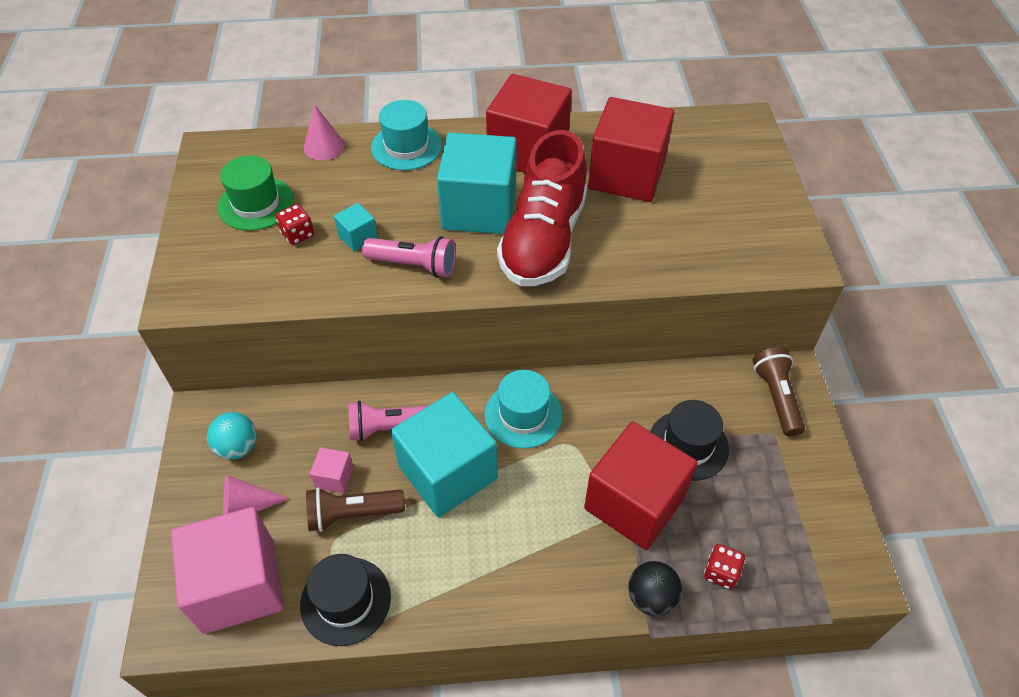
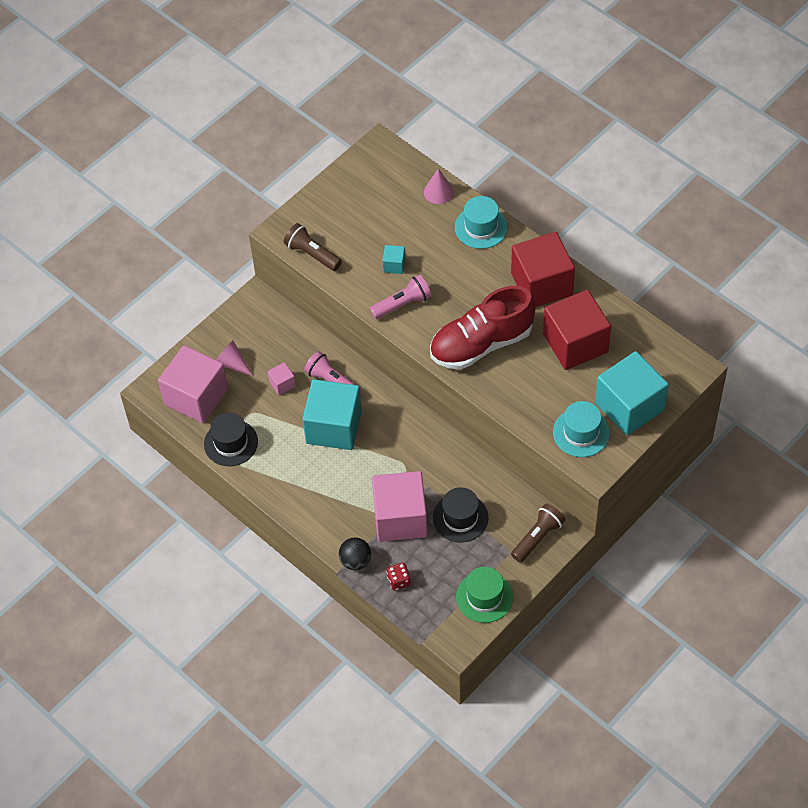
camera: 50 degrees right, 5 degrees up
(238, 447) = (256, 330): turquoise ball -> none
(256, 204) = (367, 203): green hat -> green hat (484, 597)
(298, 234) = (368, 239): red dice -> none
(352, 514) = (272, 408): brown flashlight -> brown flashlight (312, 254)
(414, 265) = (402, 304): pink flashlight -> pink flashlight turned 90 degrees counterclockwise
(479, 209) = (472, 298): turquoise cube -> turquoise cube (629, 406)
(523, 414) = (401, 431): turquoise hat -> turquoise hat (581, 433)
(634, 502) = (400, 518): red cube -> pink cube

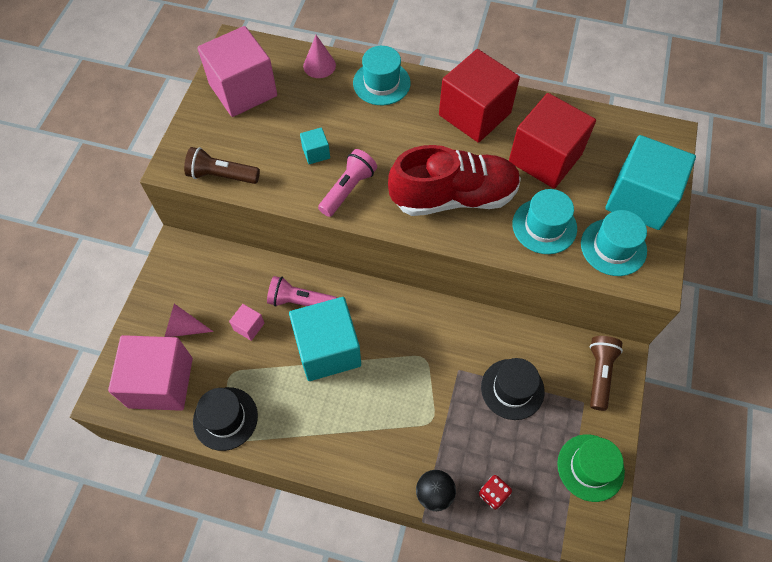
camera: 30 degrees left, 5 degrees up
(400, 518) = (452, 419): pink cube -> pink cube (243, 90)
(481, 344) = (454, 197): red shoe -> red shoe turned 135 degrees counterclockwise
(537, 395) = (544, 226): none -> turquoise hat

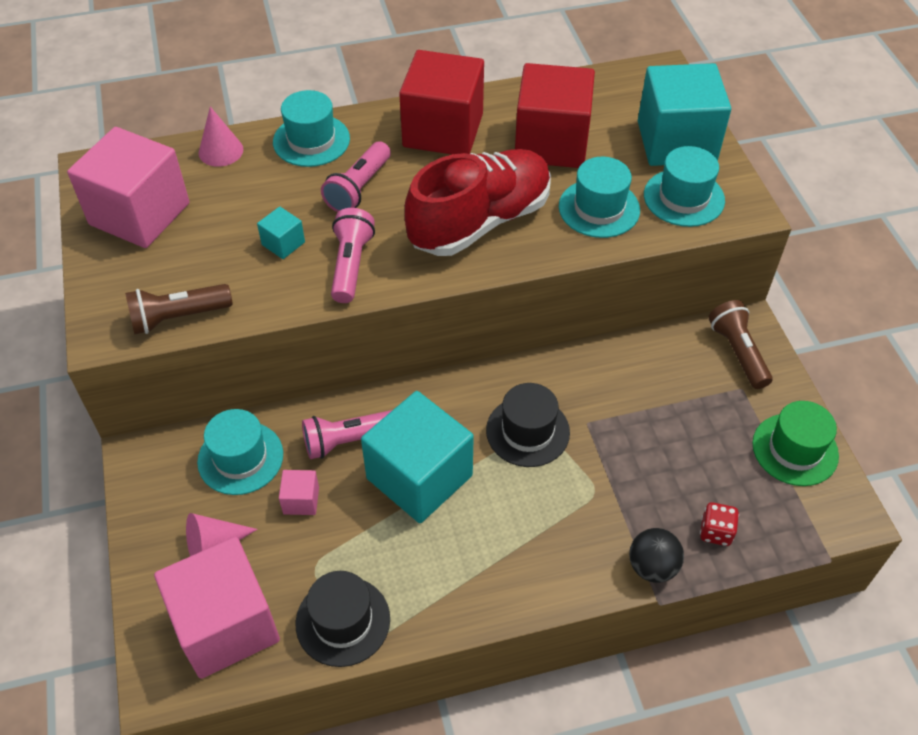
camera: 30 degrees left, 10 degrees down
(231, 279) = (240, 458): none -> turquoise hat
(389, 134) = (358, 188): none -> pink flashlight
(512, 389) = (659, 413): black hat -> black hat (527, 431)

